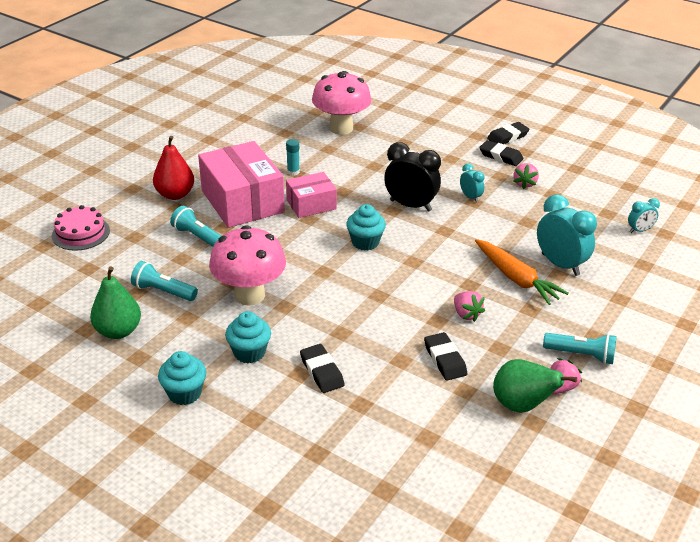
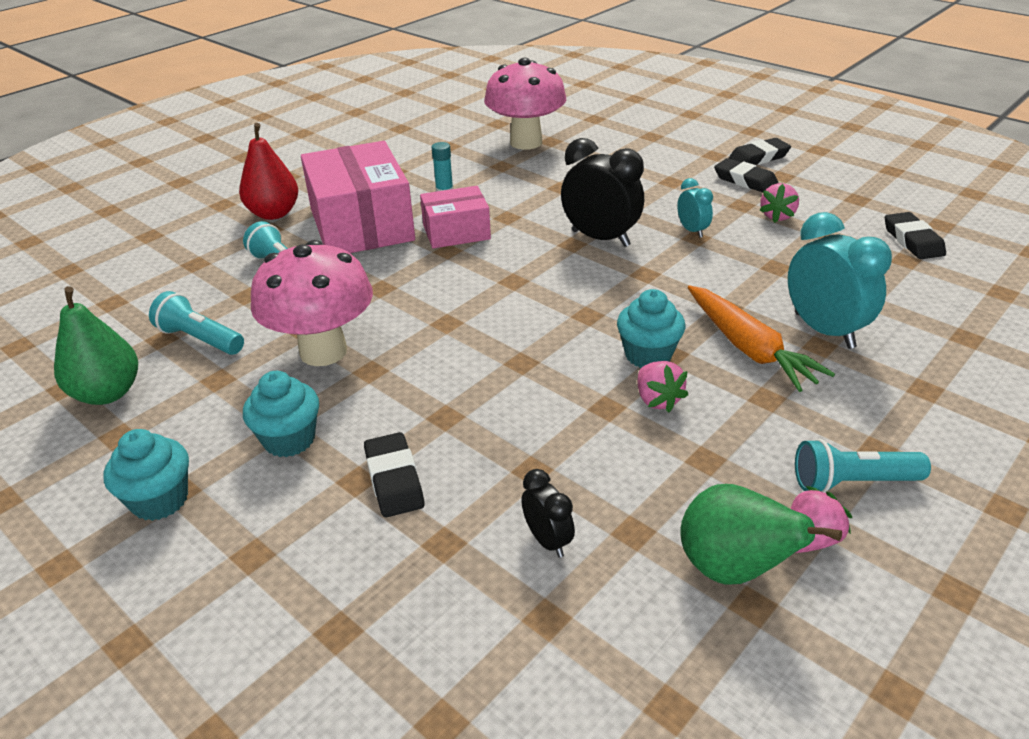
camera: 10 degrees right, 0 degrees up
(81, 233) = (125, 256): pink cake -> none
(365, 242) = (520, 285): turquoise cupcake -> turquoise cupcake (648, 355)
(419, 398) = (547, 540): none -> black clock
(445, 359) = (607, 473): black eraser -> black eraser (912, 240)
(581, 355) = (852, 482): turquoise flashlight -> turquoise flashlight turned 150 degrees clockwise
(639, 230) = (959, 286): turquoise clock -> none

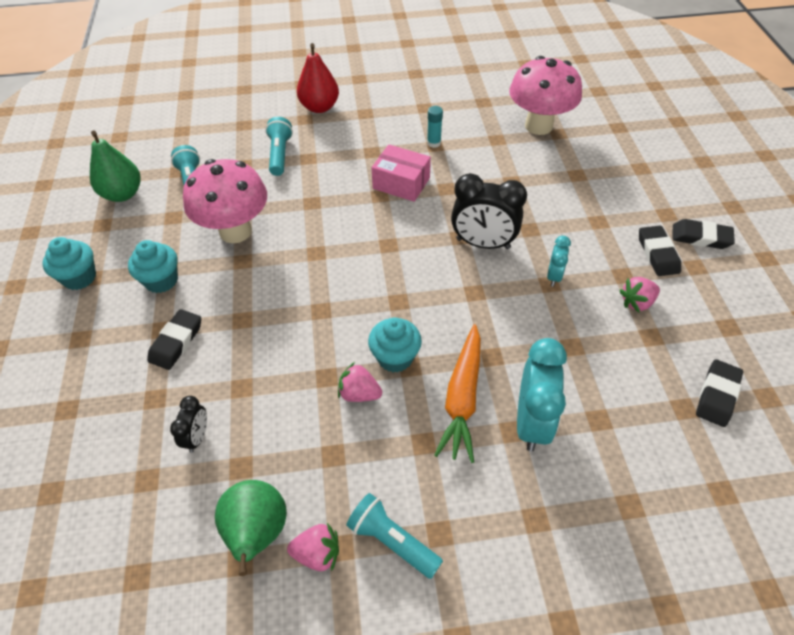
camera: 40 degrees right, 15 degrees up
(361, 225) = (355, 144): pink box -> none
(600, 238) = (483, 244): black clock -> black clock turned 120 degrees clockwise
(657, 400) = (359, 393): pink strawberry -> pink strawberry turned 90 degrees clockwise

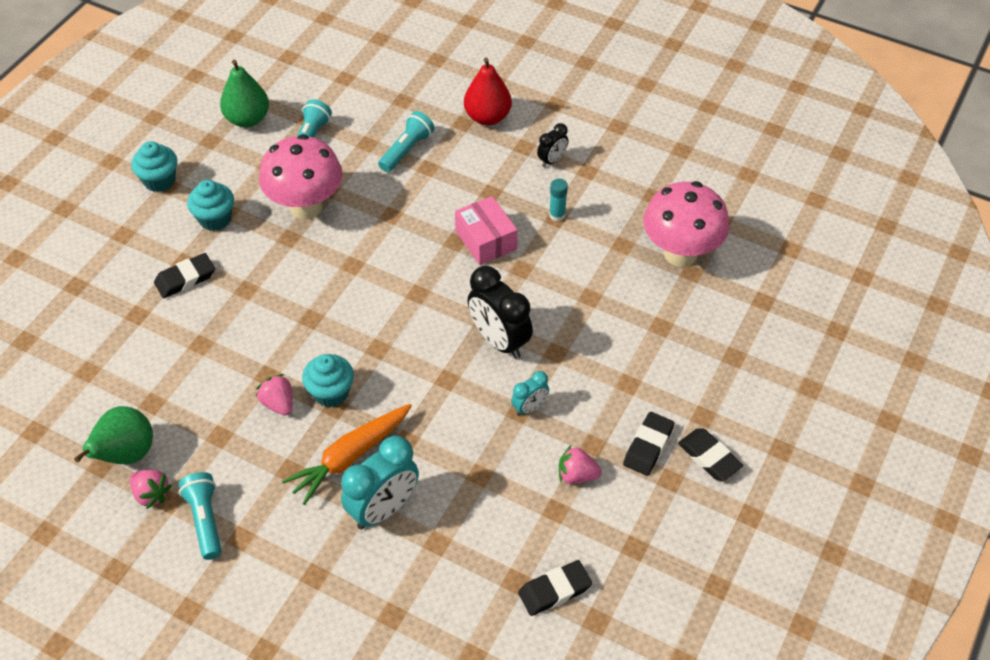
camera: 35 degrees right, 0 degrees up
(197, 437) = (142, 362): black clock -> black clock (552, 160)

